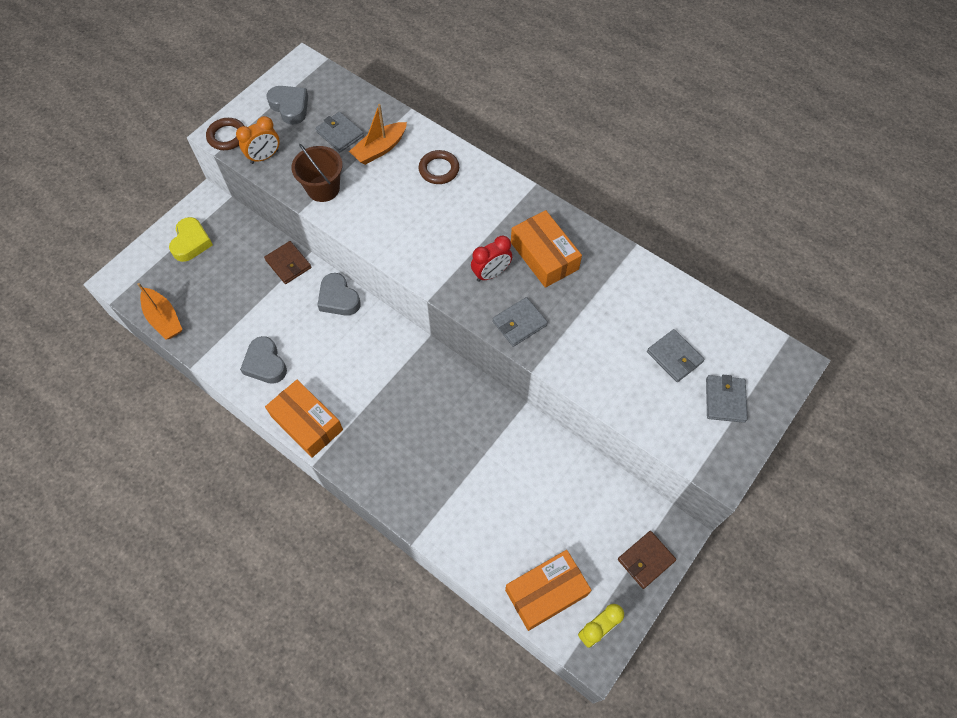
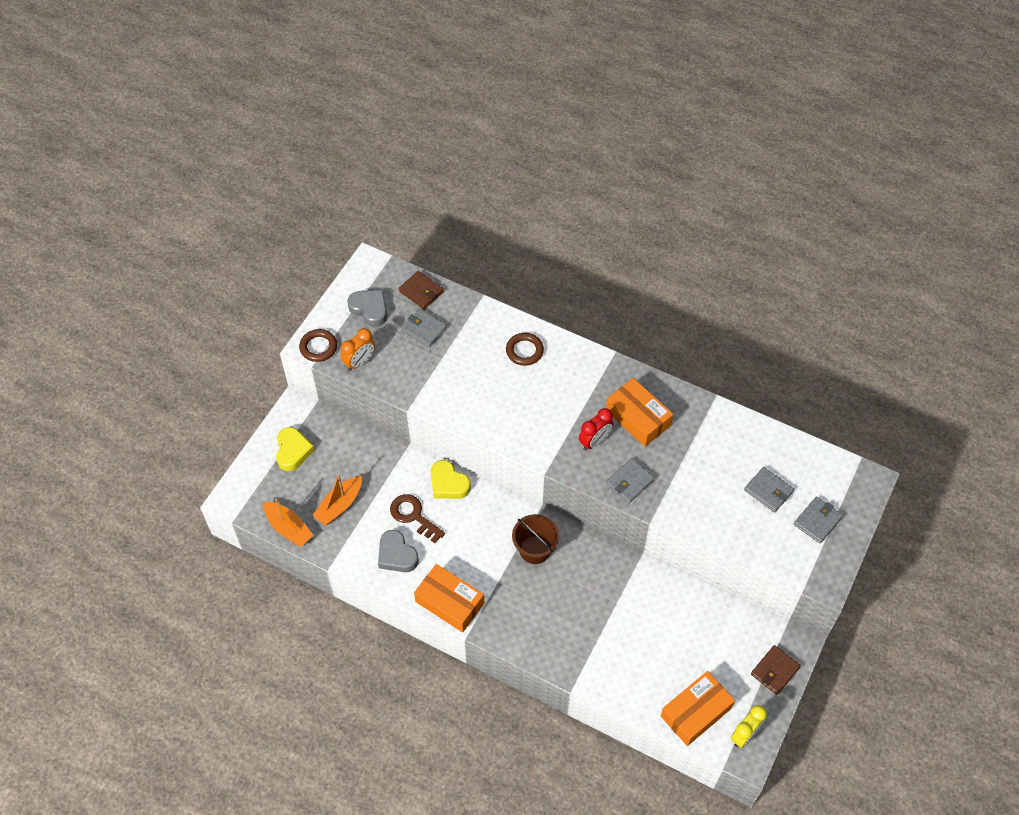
camera: 10 degrees left, 5 degrees down
(288, 264) = (392, 458): brown wallet -> brown wallet (421, 291)
(294, 326) = (413, 516): none -> brown key
(323, 188) = (423, 385): brown bucket -> brown bucket (535, 550)
(338, 298) = (448, 484): grey heart -> yellow heart
(380, 149) = (465, 339): orange boat -> orange boat (339, 505)
(725, 400) = (817, 521): grey wallet -> grey wallet turned 45 degrees clockwise

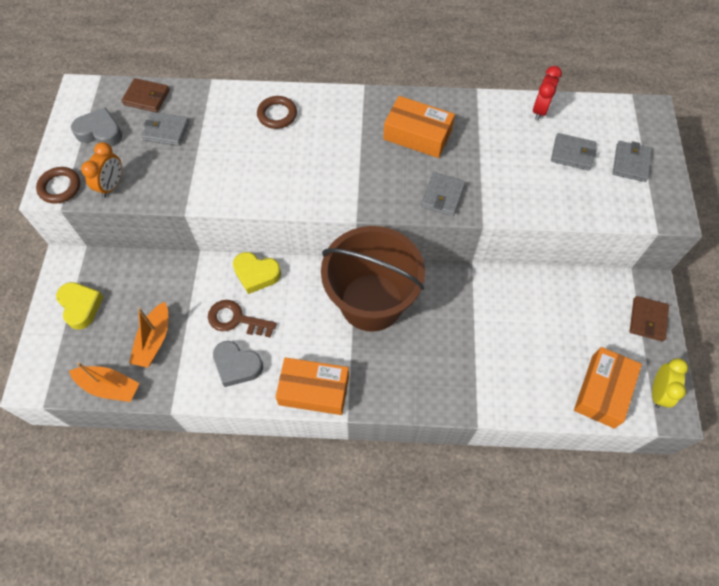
camera: 25 degrees left, 5 degrees up
(535, 550) = (371, 302): brown bucket -> brown bucket, size x1.94
(594, 441) = (389, 171): red clock -> red clock (540, 110)

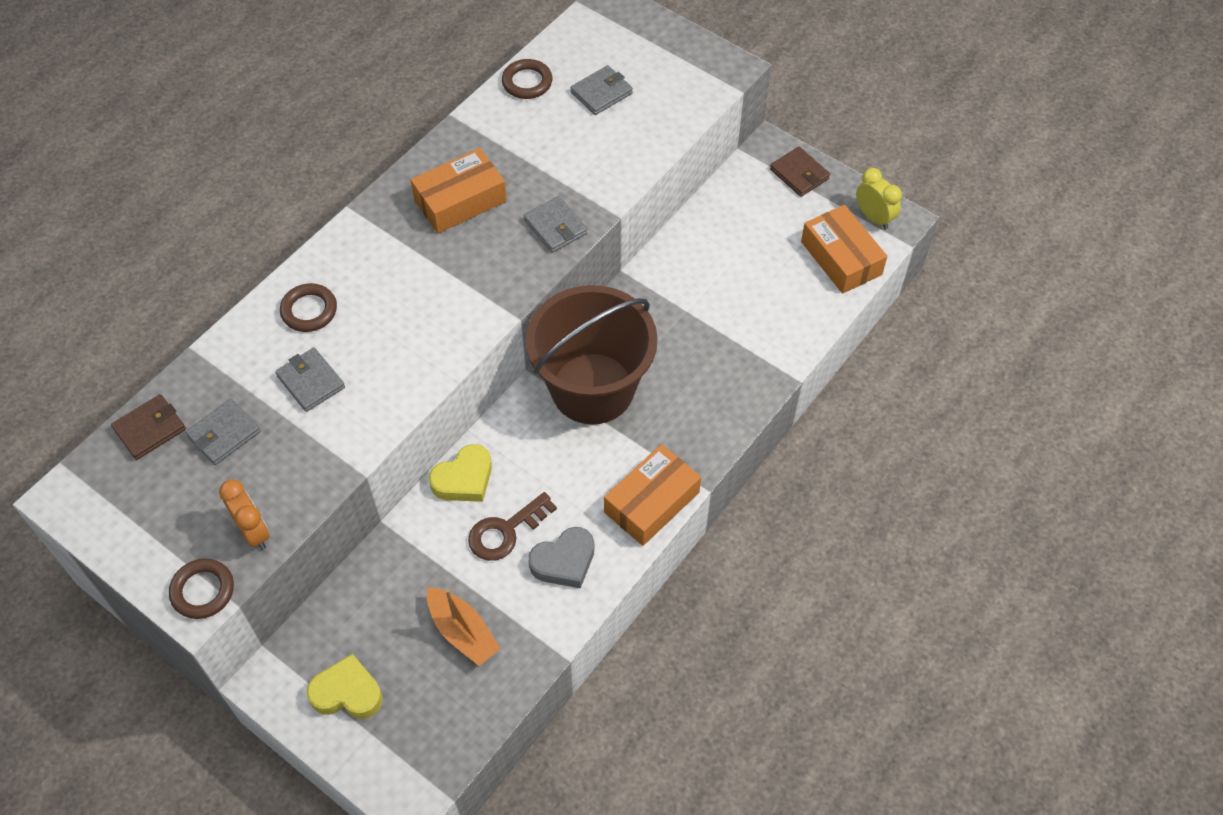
camera: 55 degrees left, 5 degrees down
(100, 132) = (156, 506): grey heart -> none
(109, 387) = (485, 711): orange boat -> none
(540, 110) = (527, 82): red clock -> brown ring
(630, 163) = (652, 58): grey wallet -> grey wallet (310, 382)

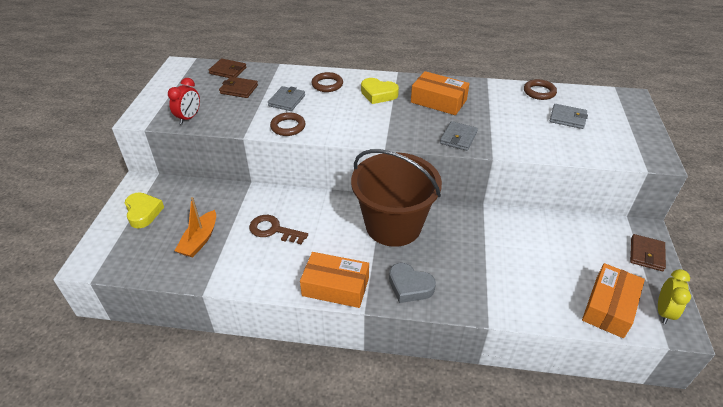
camera: 60 degrees right, 15 degrees down
(203, 591) = (148, 117): brown ring -> brown ring (288, 127)
(224, 434) = (239, 89): grey wallet -> brown wallet
(254, 532) = (189, 118): orange clock -> red clock
(464, 479) = (296, 200): yellow heart -> yellow heart (378, 94)
(564, 561) = (268, 263): grey heart -> grey heart (409, 286)

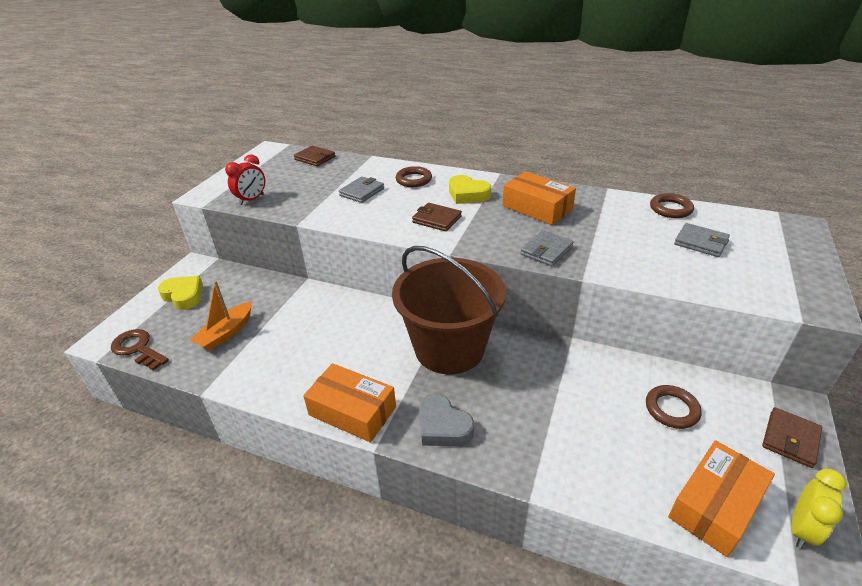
camera: 15 degrees right, 5 degrees down
(143, 212) = (184, 295): yellow heart -> yellow heart turned 45 degrees counterclockwise
(239, 89) = (317, 177): brown wallet -> brown wallet (437, 219)
(273, 230) = (309, 333): brown key -> brown key (138, 348)
(288, 127) = (350, 218): brown ring -> brown ring (671, 409)

